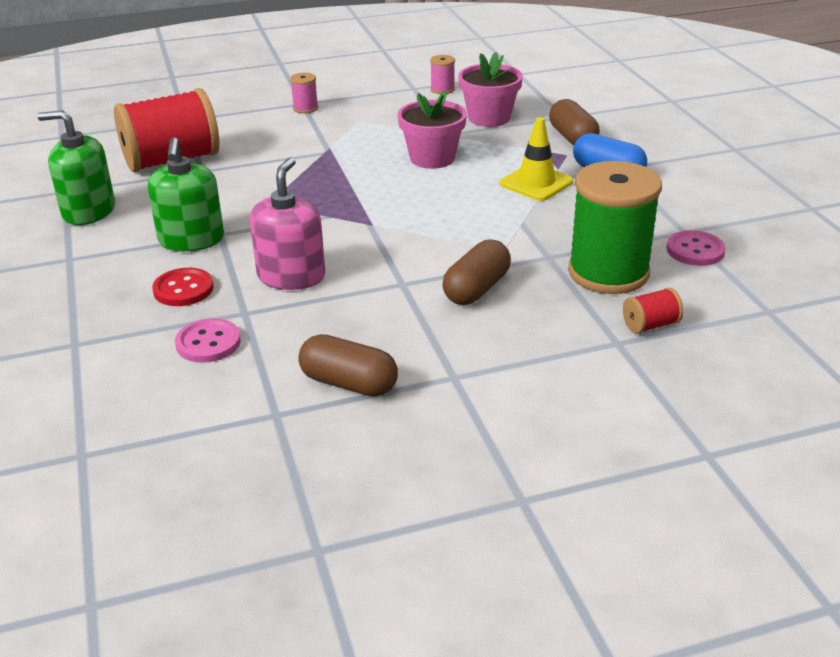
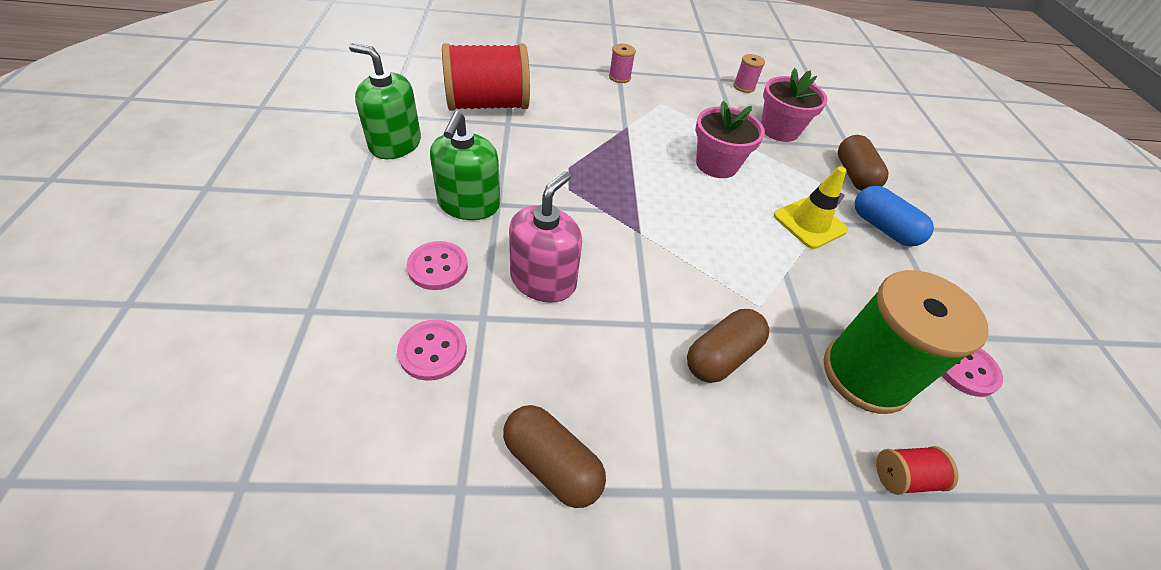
camera: 10 degrees right, 15 degrees up
(183, 289) = (438, 267): red button -> pink button

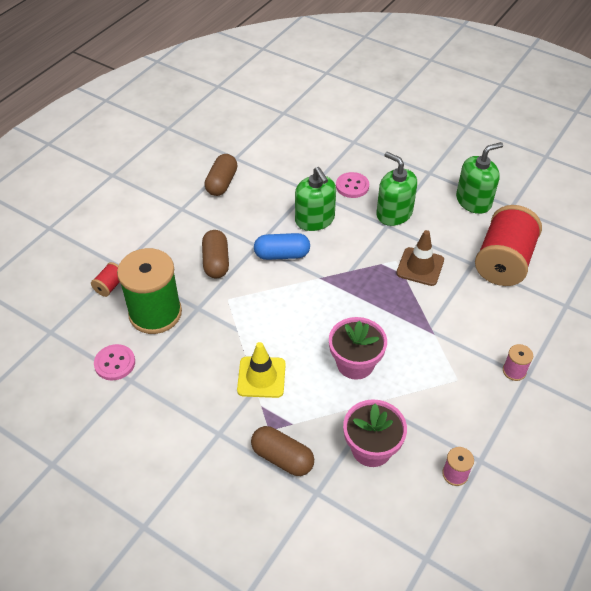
camera: 130 degrees right, 0 degrees up
(433, 351) = (302, 169): pink button -> none
(543, 280) = (314, 220): pink soap dispenser -> green soap dispenser
(546, 157) = (420, 267): none -> brown traffic cone
(552, 464) = (222, 183): brown capsule -> brown capsule turned 60 degrees counterclockwise
(883, 228) = (223, 423): blue capsule -> blue capsule (282, 254)

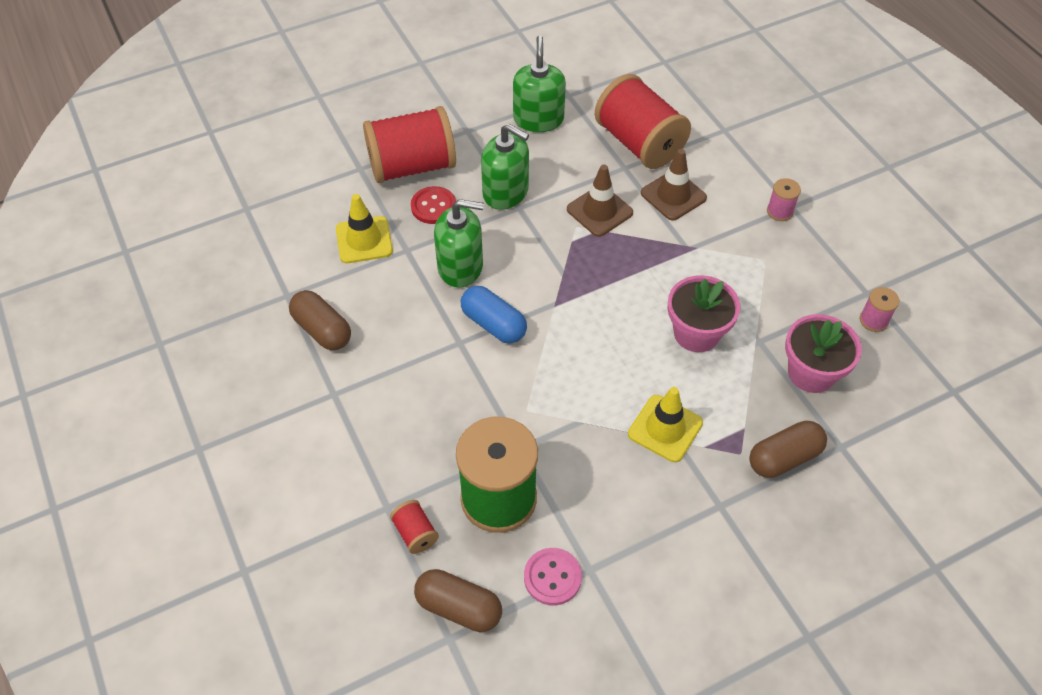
camera: 60 degrees left, 5 degrees up
(216, 262) = (457, 396): brown capsule -> brown capsule (458, 607)
(282, 254) = (493, 324): blue capsule -> blue capsule turned 75 degrees counterclockwise
(300, 169) = (364, 240): none -> yellow traffic cone
(352, 186) = (433, 206): pink button -> red button
(376, 162) = (412, 166): none -> red spool
(394, 213) = (506, 192): green soap dispenser -> green soap dispenser turned 135 degrees counterclockwise
(471, 301) = (673, 195): none -> brown traffic cone

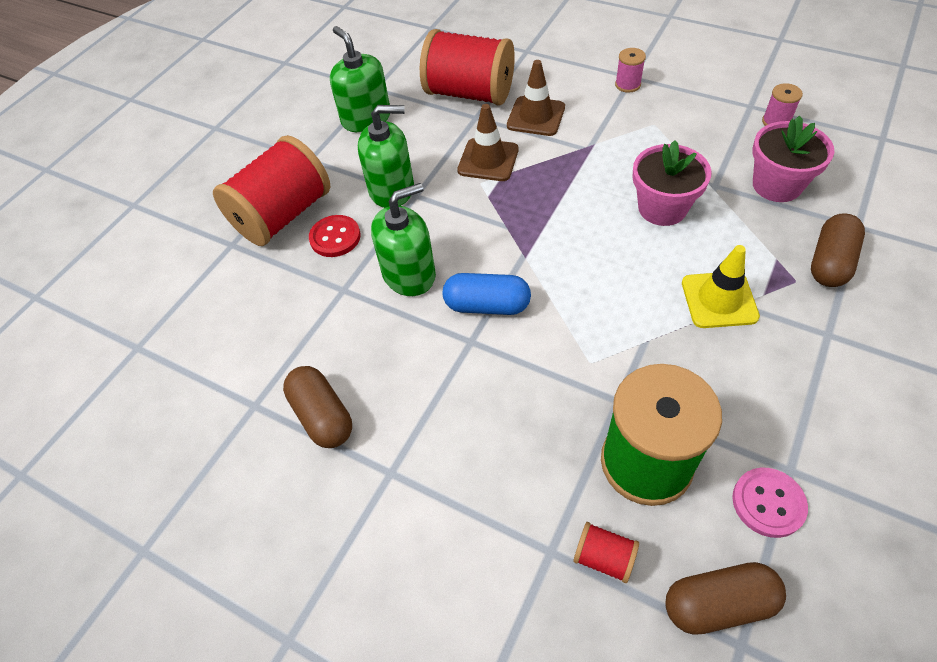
camera: 30 degrees left, 0 degrees up
(322, 330) = (322, 416): brown capsule -> brown capsule turned 45 degrees clockwise
(364, 240) = (292, 305): yellow traffic cone -> none

